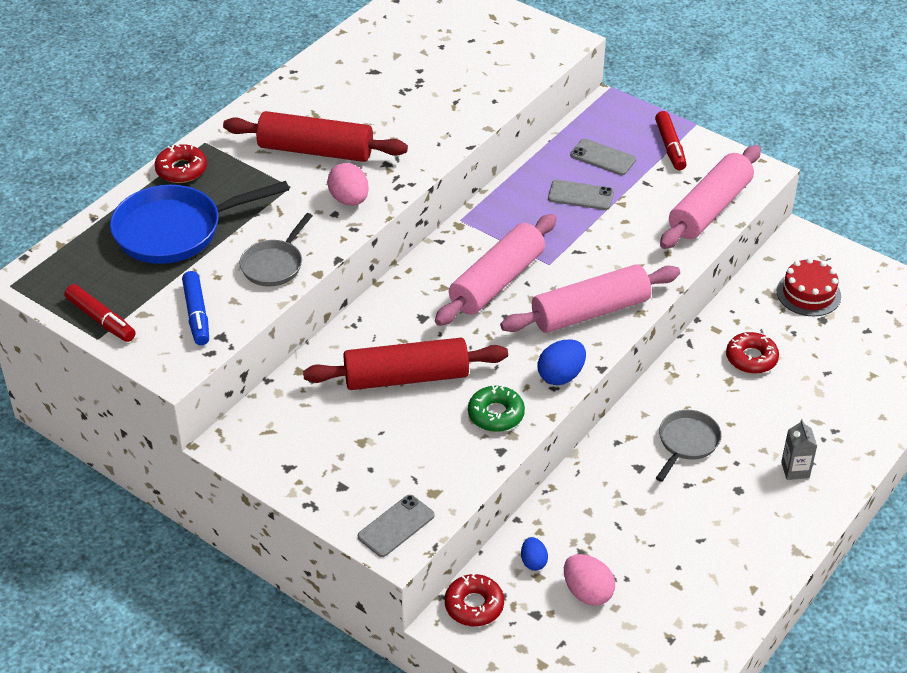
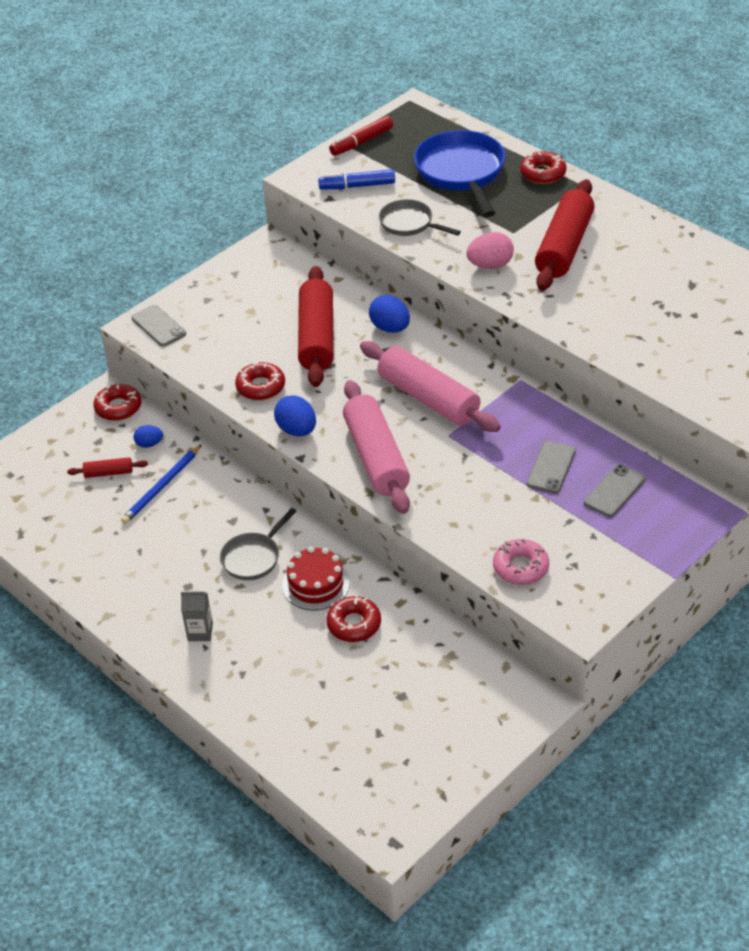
camera: 100 degrees right, 0 degrees up
(386, 319) = (390, 328): none -> blue egg
(496, 414) = (261, 387): green donut -> red donut
(587, 592) = (108, 473): pink egg -> red rolling pin
(600, 537) = (162, 487): none -> blue pencil
(670, 146) = (632, 549): red marker -> none
(687, 442) = (253, 558): grey pan -> grey pan turned 90 degrees clockwise
(710, 209) = (520, 567): pink rolling pin -> pink donut
(808, 293) = (444, 691): red cake -> red cake (316, 584)

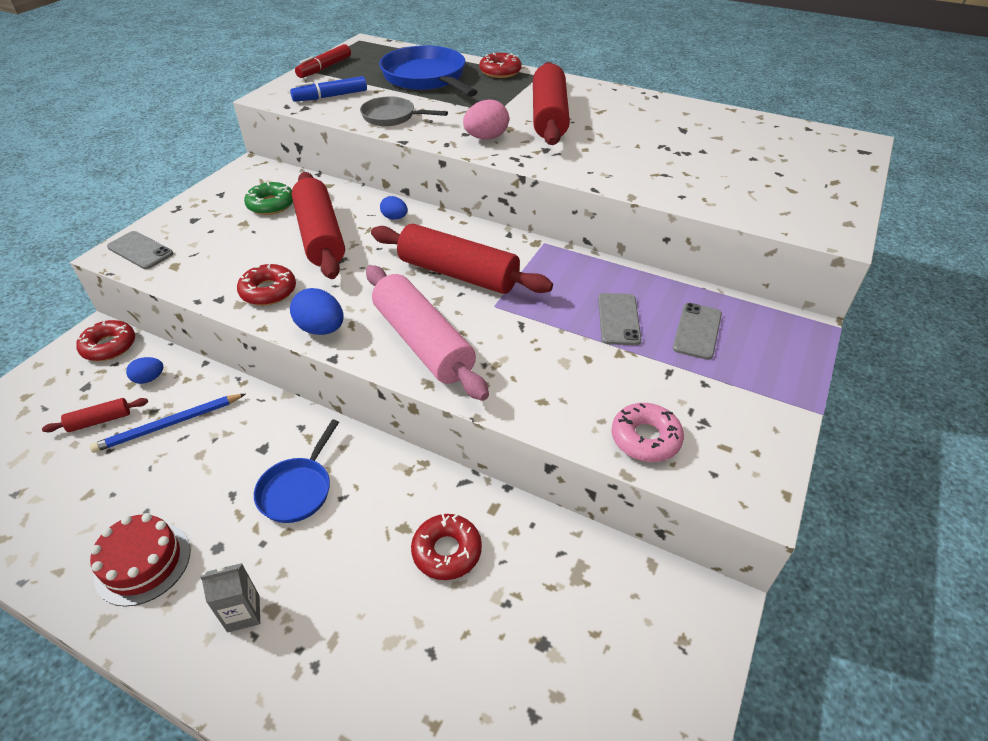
camera: 20 degrees left, 0 degrees up
(162, 487) = (169, 425): blue pencil -> blue pencil turned 45 degrees clockwise
(253, 558) = (298, 489): grey pan -> blue pan
(279, 294) = (271, 205): none -> green donut
(316, 584) = (384, 507): red cake -> red cake (143, 563)
(390, 328) = (395, 218): blue egg -> blue egg, size x0.62
(428, 398) = (458, 273): pink rolling pin -> red rolling pin

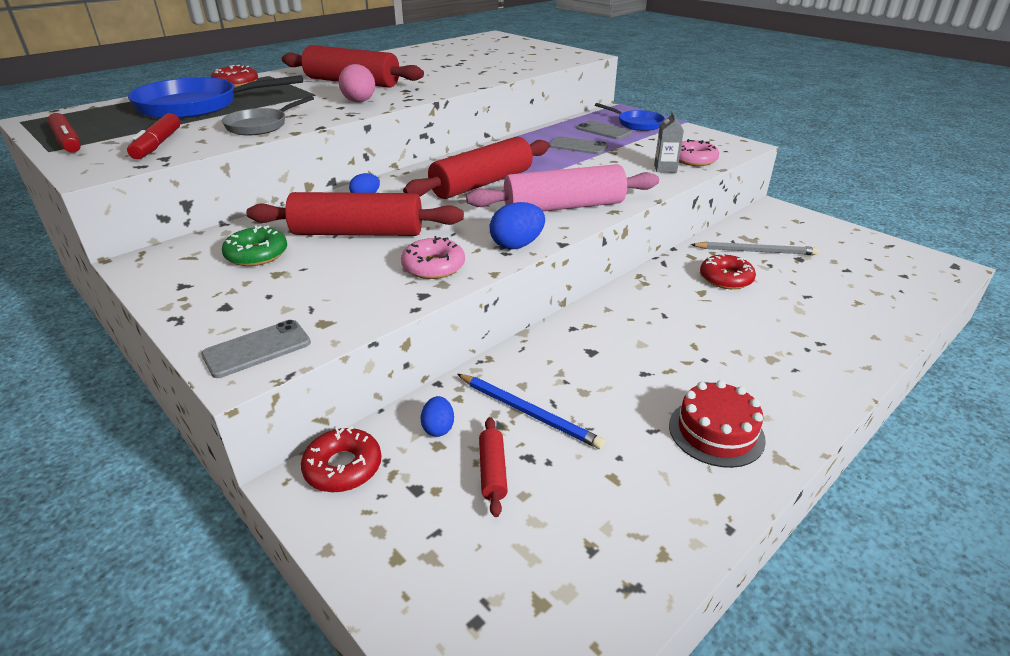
camera: 70 degrees left, 10 degrees down
(169, 425) = (528, 412): blue pencil -> blue pencil turned 45 degrees counterclockwise
(243, 613) = (775, 373): grey carton -> grey carton (665, 168)
(268, 291) = (433, 266): red donut -> pink donut
(298, 489) = (649, 336): blue pan -> blue pan (637, 124)
(330, 96) = (158, 145): blue marker -> red marker
(541, 583) = (755, 251): none -> grey pencil

